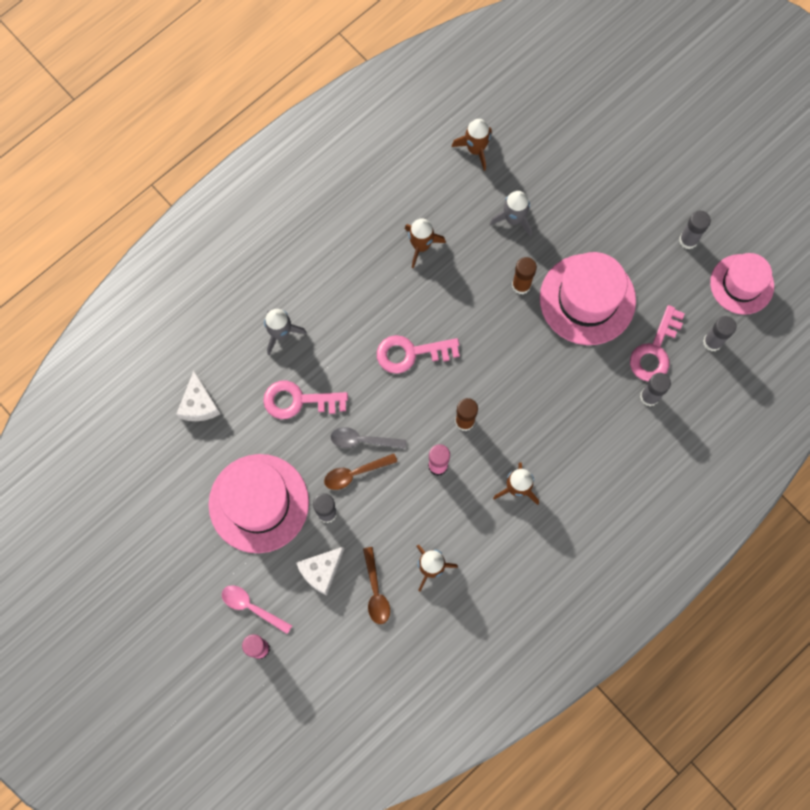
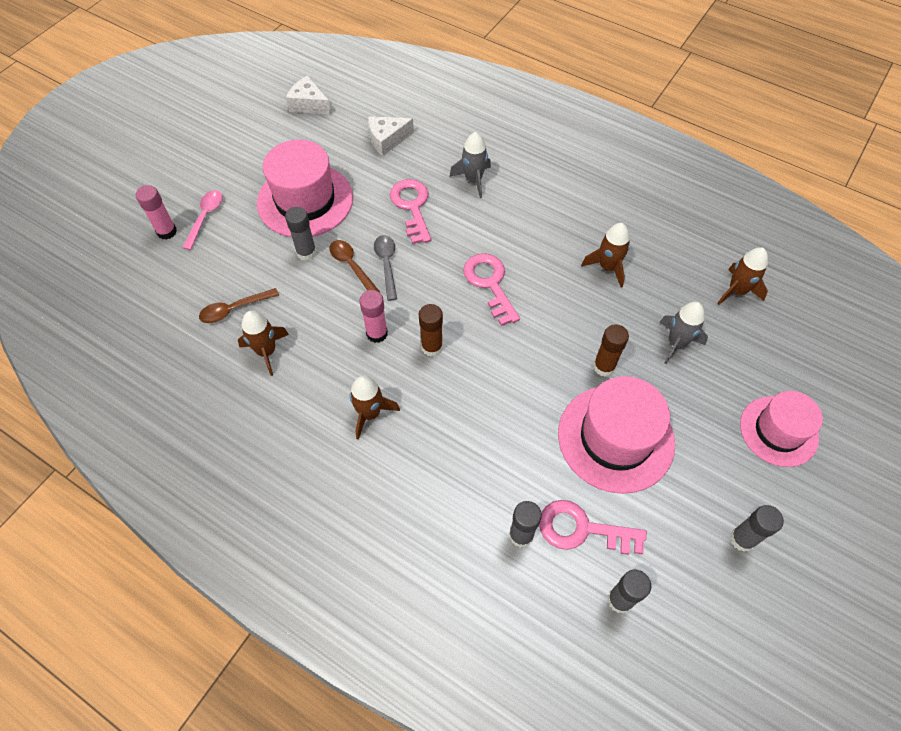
camera: 75 degrees right, 15 degrees down
(321, 571) = (248, 261): white cheese -> white cheese (309, 104)
(742, 284) = (714, 623): pink hat -> pink hat (778, 431)

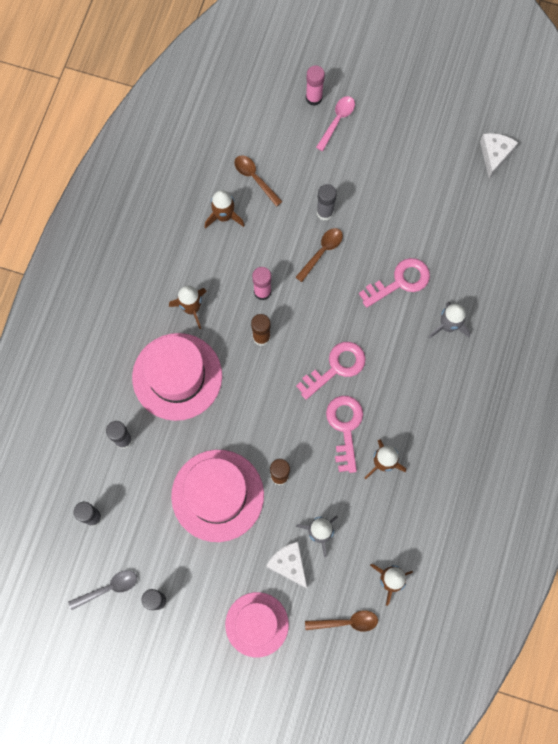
camera: 75 degrees right, 15 degrees up
(205, 217) = (337, 121): pink spoon -> pink spoon turned 60 degrees counterclockwise
(305, 200) = (379, 192): pink hat -> pink hat (177, 376)
(387, 140) = (473, 237): white cheese -> white cheese (289, 564)
(387, 264) = (331, 279): grey spoon -> grey spoon (108, 588)
(582, 529) = (138, 482): pink key -> pink key (345, 427)
(780, 341) = (346, 622): none -> brown spoon

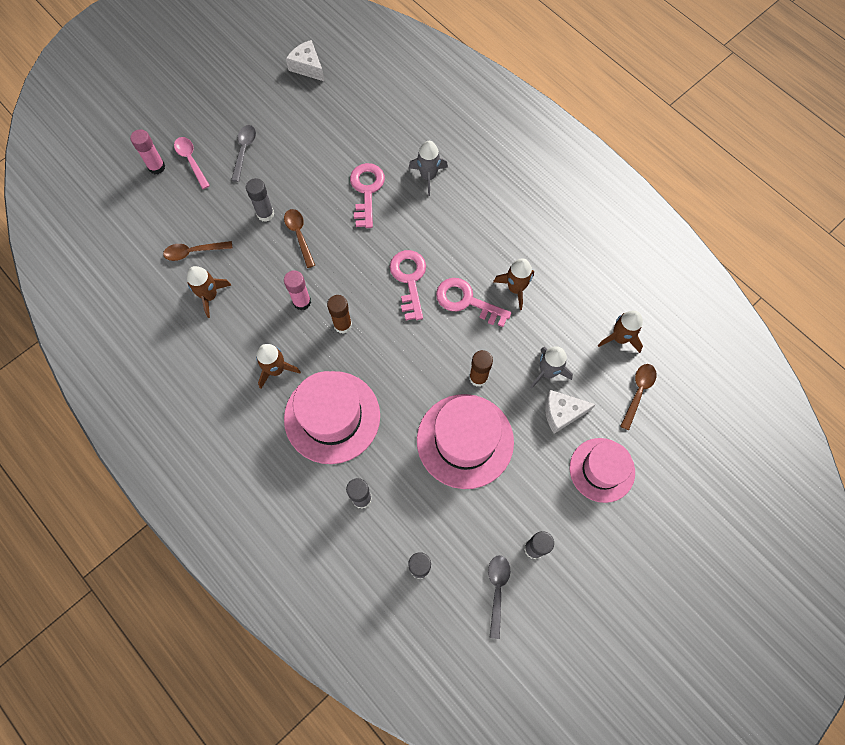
camera: 60 degrees left, 5 degrees down
(374, 157) = (244, 151): none -> grey spoon

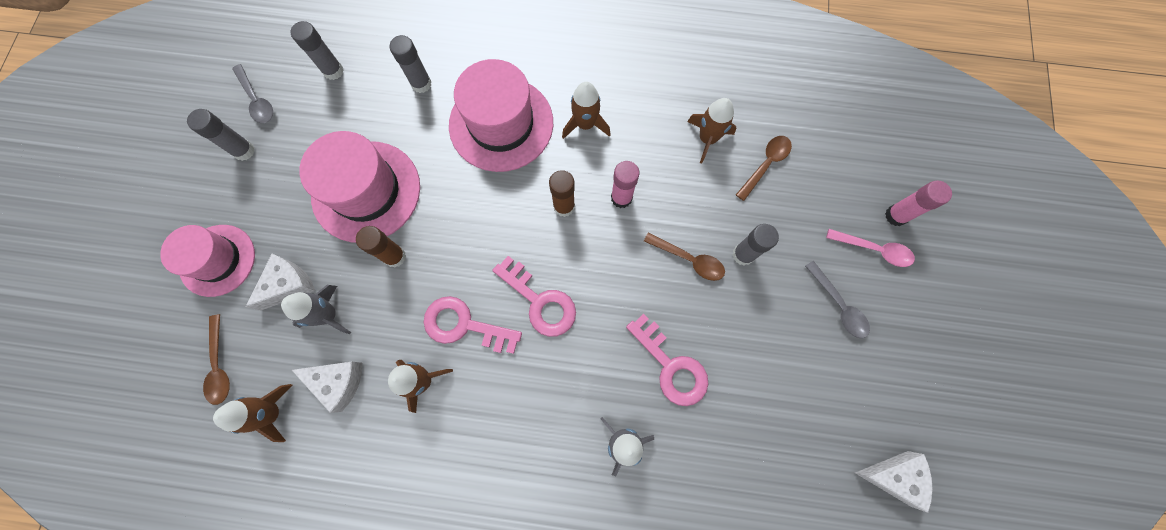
camera: 140 degrees right, 5 degrees up
(466, 301) = (464, 325): pink key -> pink key turned 150 degrees counterclockwise
(567, 326) = (338, 382): none -> white cheese

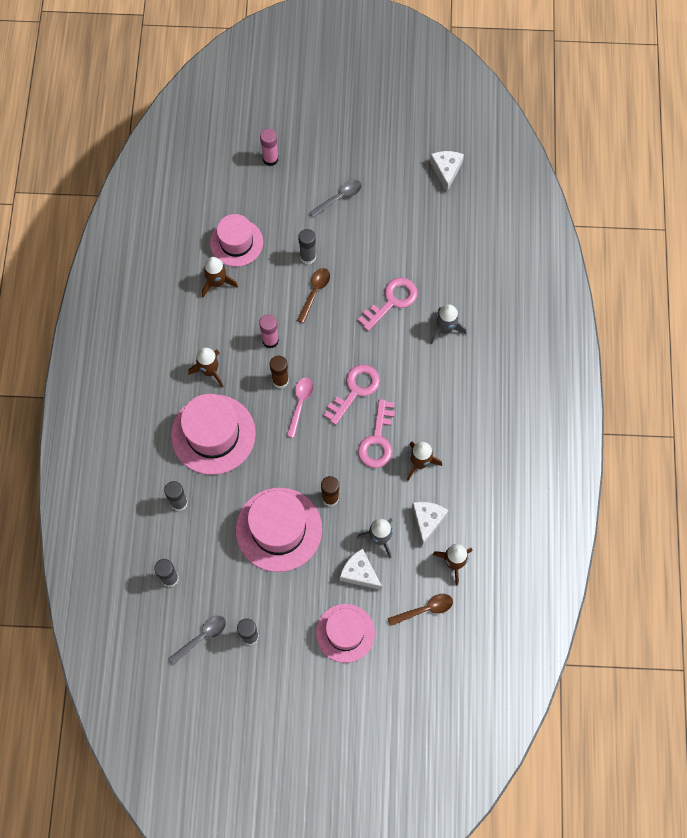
camera: 95 degrees left, 5 degrees down
(765, 165) = (236, 242): brown spoon -> pink hat
(873, 249) = (297, 174): pink spoon -> pink spoon (300, 404)

